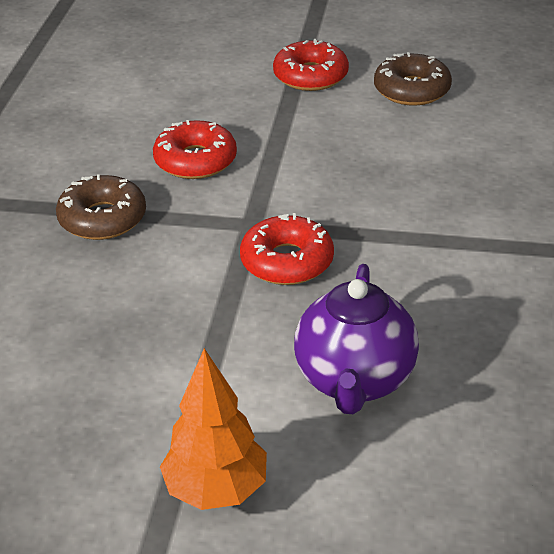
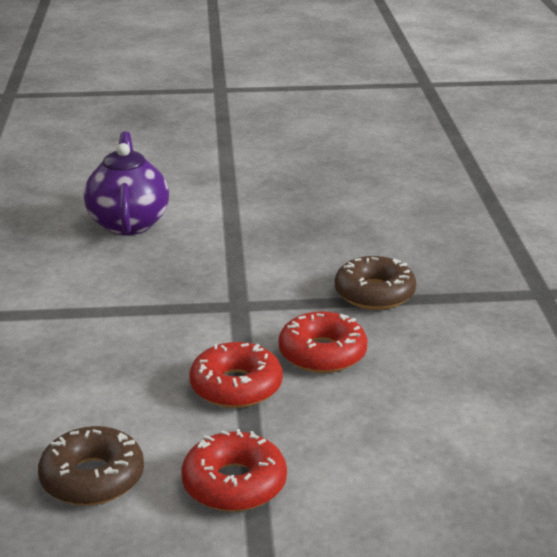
camera: 165 degrees right, 10 degrees down
(216, 490) = (201, 176): orange tree -> none
(287, 261) = (197, 281): red donut -> red donut (236, 386)

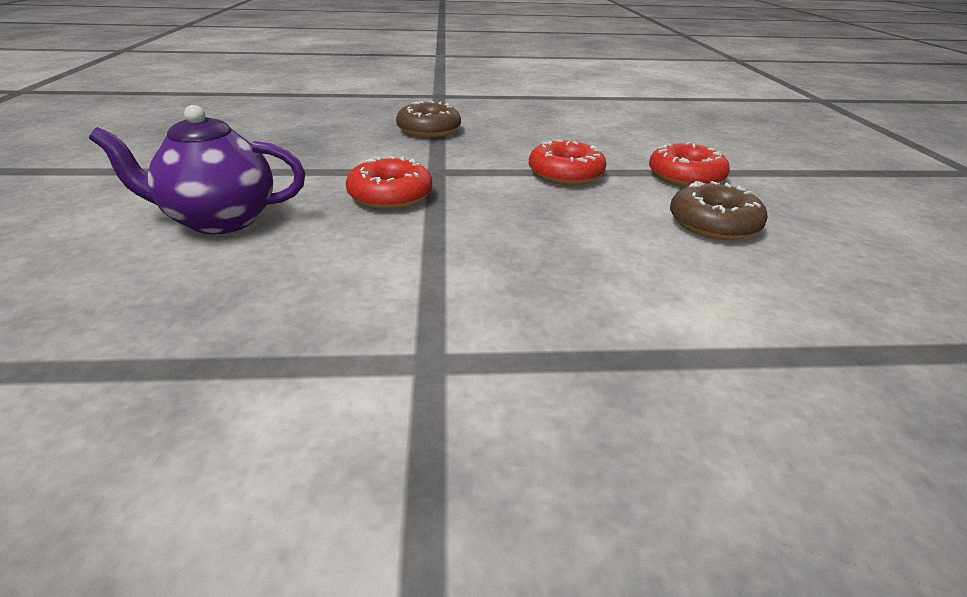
camera: 90 degrees left, 5 degrees up
(322, 354) = (515, 148): red donut -> red donut (390, 196)

